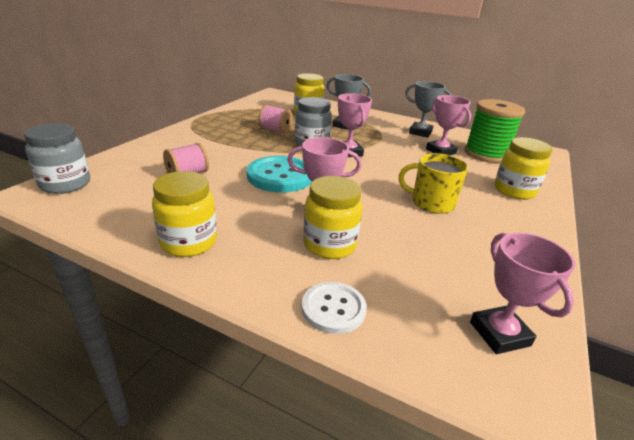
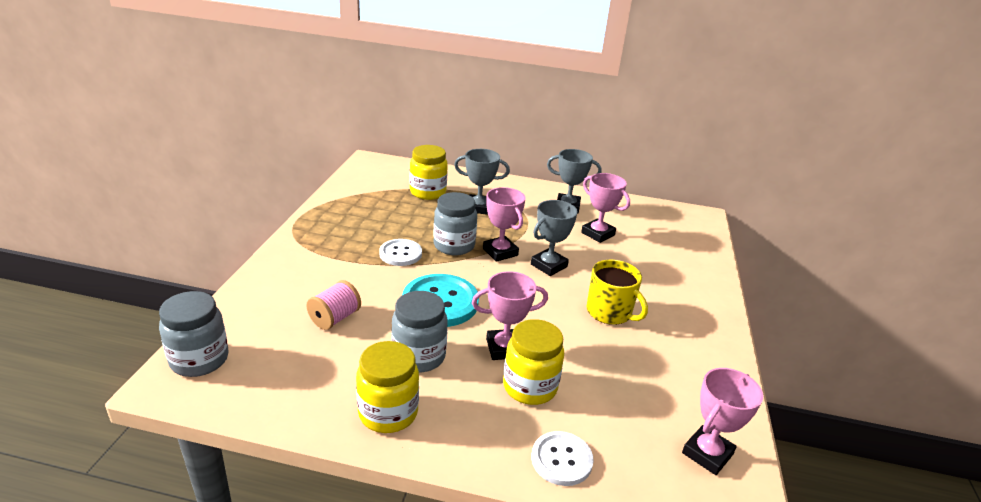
camera: 15 degrees left, 0 degrees up
(240, 208) = (419, 356): none -> grey jar
(265, 144) = (400, 254): none -> white button
(275, 130) = (401, 228): pink spool -> none
(387, 165) = (549, 265): none -> grey trophy
(431, 203) = (610, 312): yellow mug -> yellow mug turned 135 degrees counterclockwise
(485, 154) = (645, 230): green spool -> none
(499, 334) = (707, 453): pink trophy -> pink trophy turned 75 degrees clockwise
(514, 191) = (684, 280): yellow jar -> none

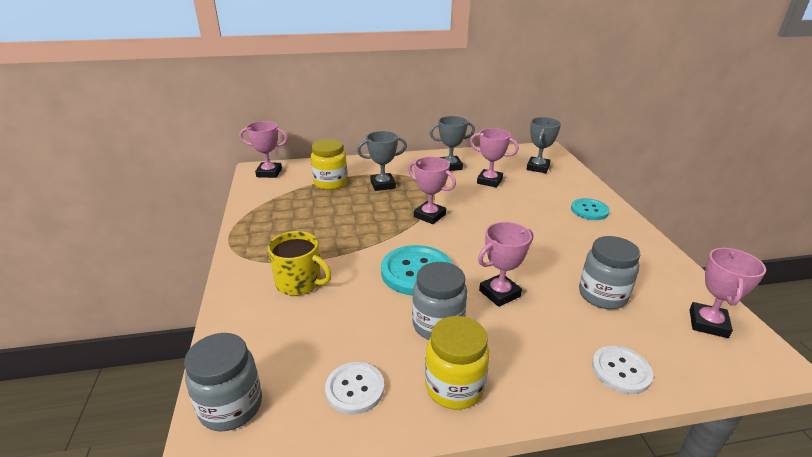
camera: 20 degrees left, 0 degrees up
(335, 318) = (336, 317): pink spool -> none
(377, 167) = (269, 173): none -> pink trophy
(400, 254) = (349, 241): white button -> white button (355, 389)
(454, 245) = (388, 221): grey jar -> grey jar (602, 295)
(530, 387) = (546, 319): yellow jar -> none
(549, 265) = (475, 215): grey trophy -> grey trophy (538, 167)
(610, 312) = (550, 238): yellow mug -> yellow mug (299, 283)
(686, 297) = (589, 210): none -> turquoise button

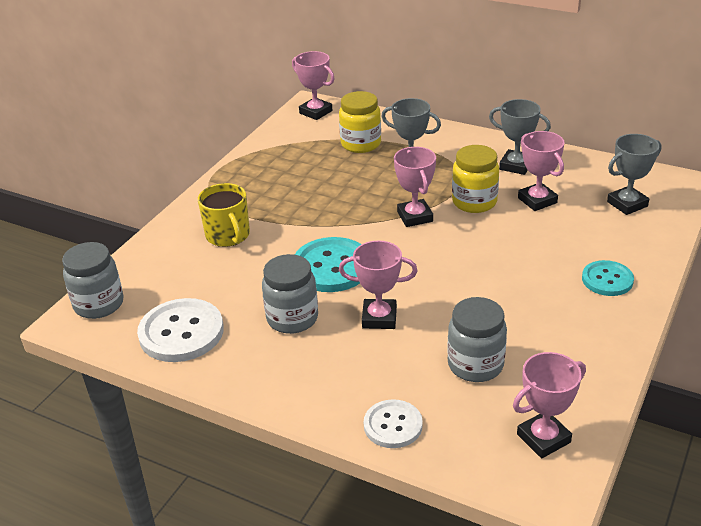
camera: 40 degrees right, 5 degrees up
(355, 389) = (181, 332): white button -> white button, size x1.63
(454, 387) = (248, 366): yellow jar -> yellow jar (474, 202)

